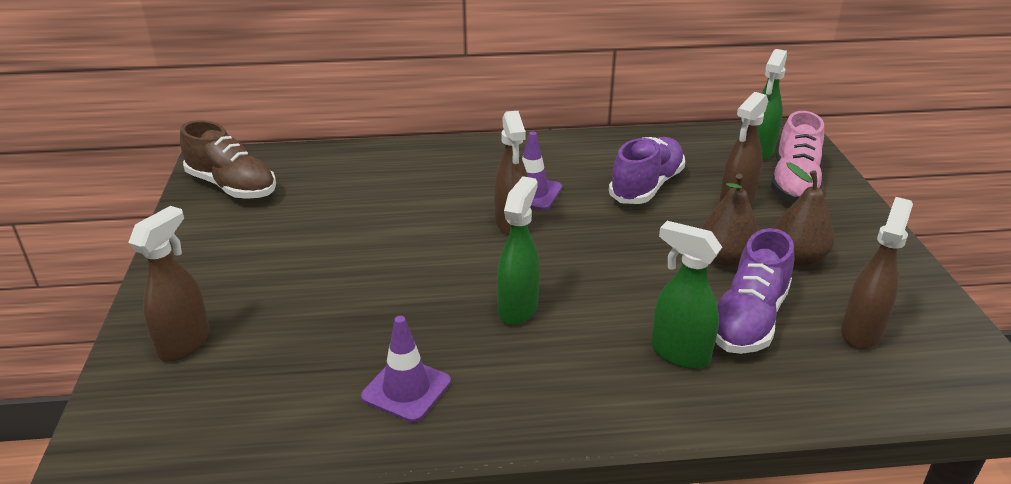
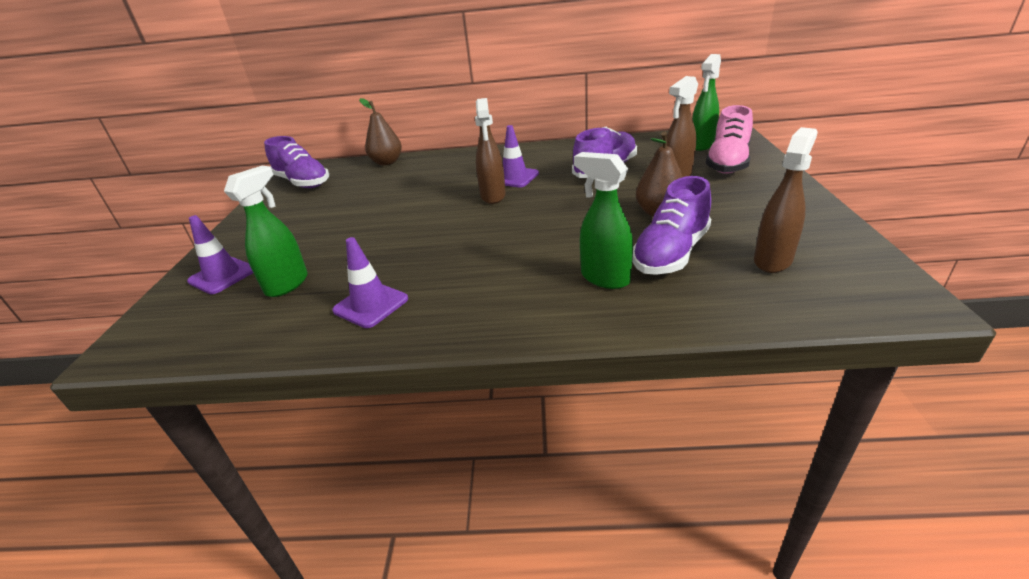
camera: 10 degrees right, 0 degrees up
(185, 343) = (222, 276): brown spray bottle -> purple traffic cone
(232, 186) = (302, 182): brown shoe -> purple shoe
(518, 308) = (479, 249): green spray bottle -> green spray bottle (287, 284)
(797, 258) = (722, 211): brown pear -> brown pear (387, 162)

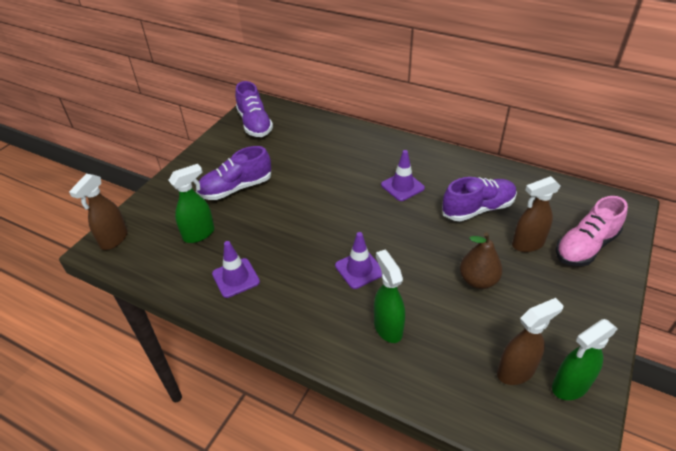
camera: 25 degrees right, 10 degrees up
(222, 276) = (168, 207): purple traffic cone -> purple traffic cone (359, 269)
(387, 162) = (323, 124): brown pear -> none
(493, 196) = (372, 203): brown spray bottle -> brown spray bottle (114, 239)
(670, 253) = (450, 327): purple shoe -> purple shoe (236, 188)
(701, 145) = (584, 212): green spray bottle -> green spray bottle (569, 386)

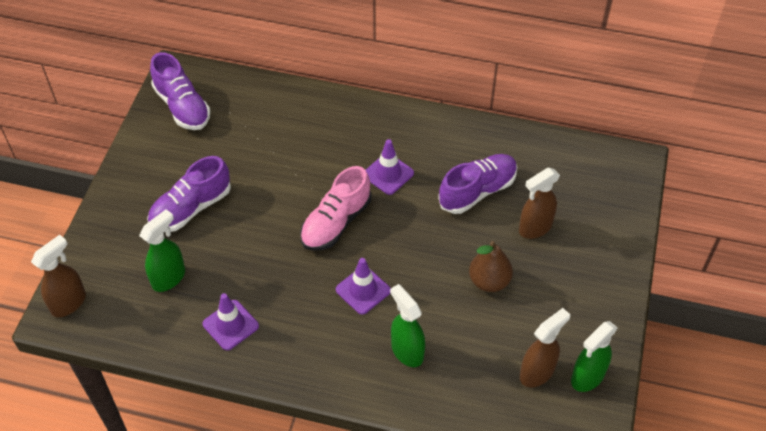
camera: 15 degrees left, 10 degrees up
(114, 239) = (69, 303): brown spray bottle -> brown spray bottle turned 150 degrees counterclockwise
(585, 246) = (594, 221): pink shoe -> pink shoe (336, 222)

